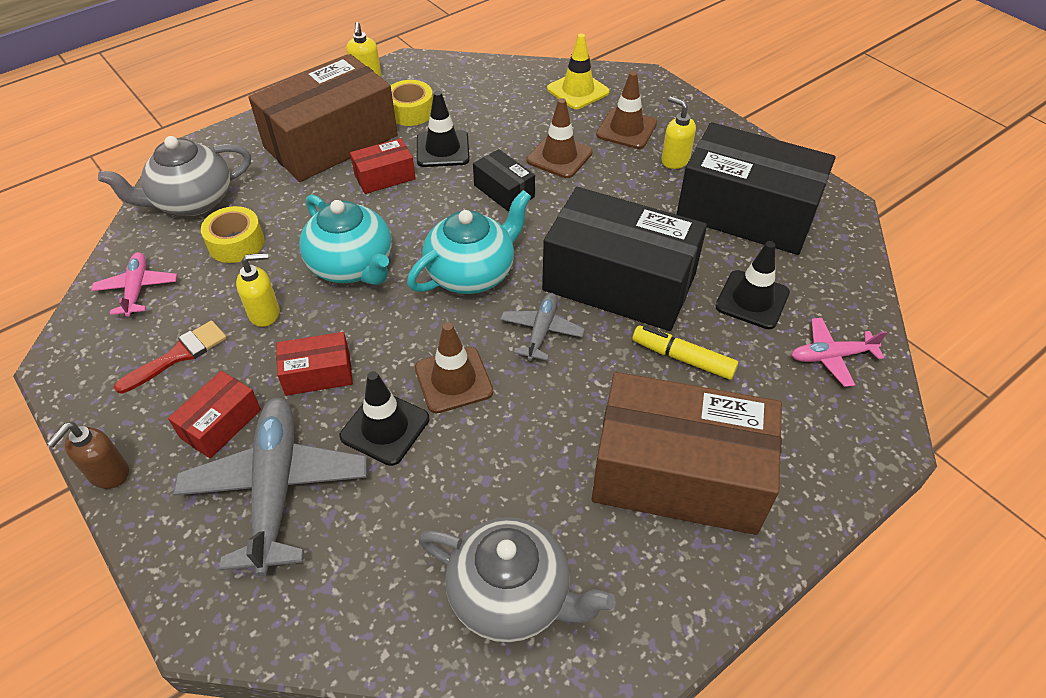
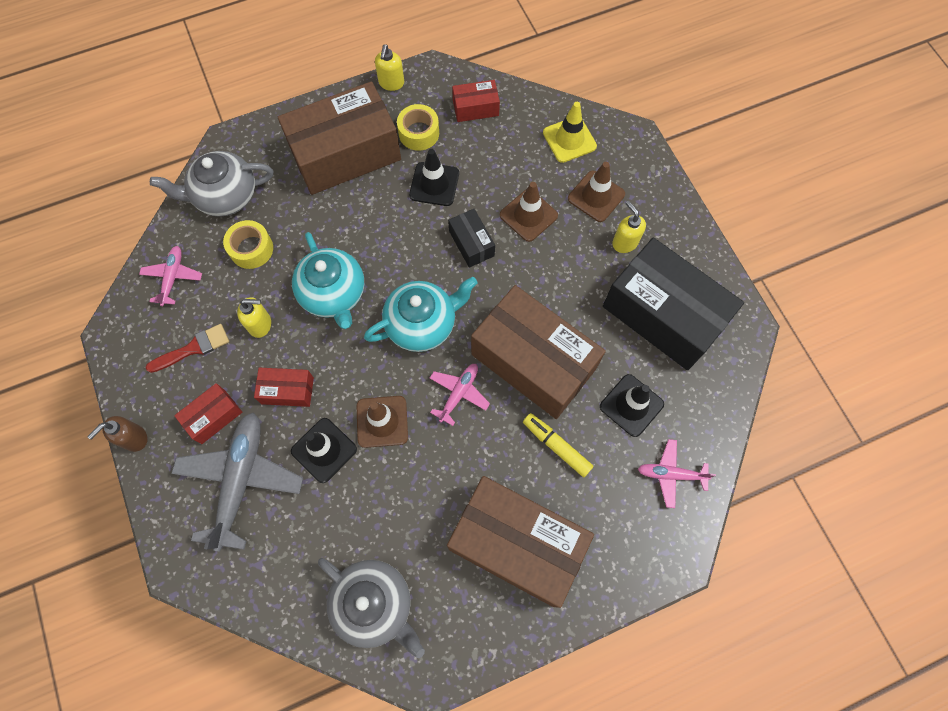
camera: 15 degrees right, 20 degrees up
(385, 177) = (380, 205): red box -> red box (475, 108)
(541, 331) = (459, 393): grey plane -> pink plane
(619, 282) = (533, 362): black box -> brown box

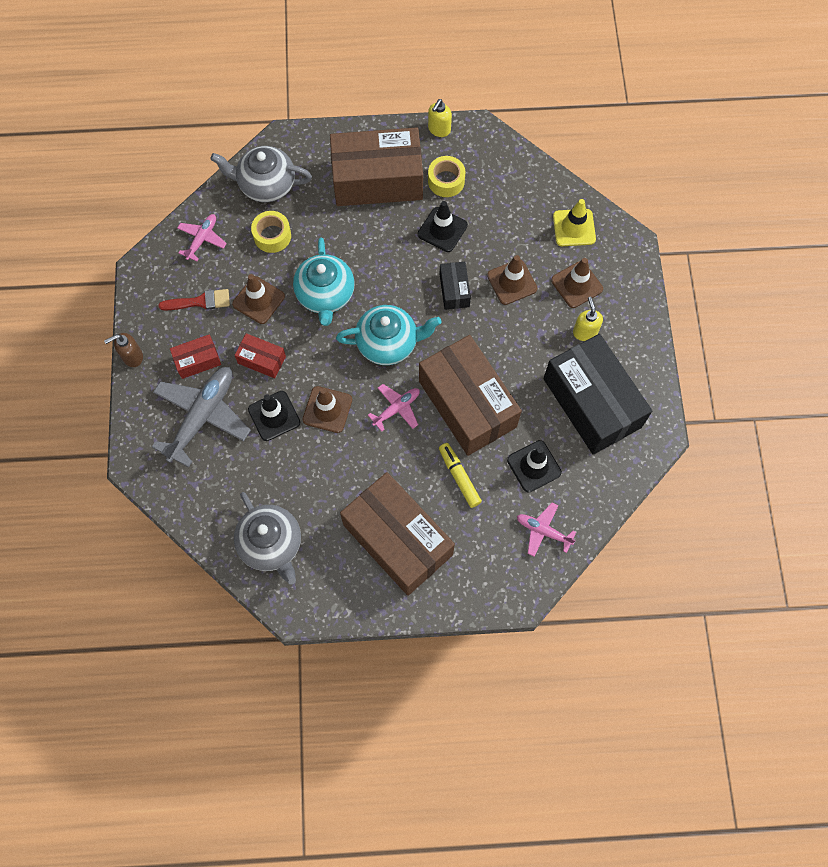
camera: 20 degrees right, 0 degrees up
(260, 324) = (258, 300): yellow soap dispenser -> brown traffic cone
(475, 108) = (503, 174): red box -> none

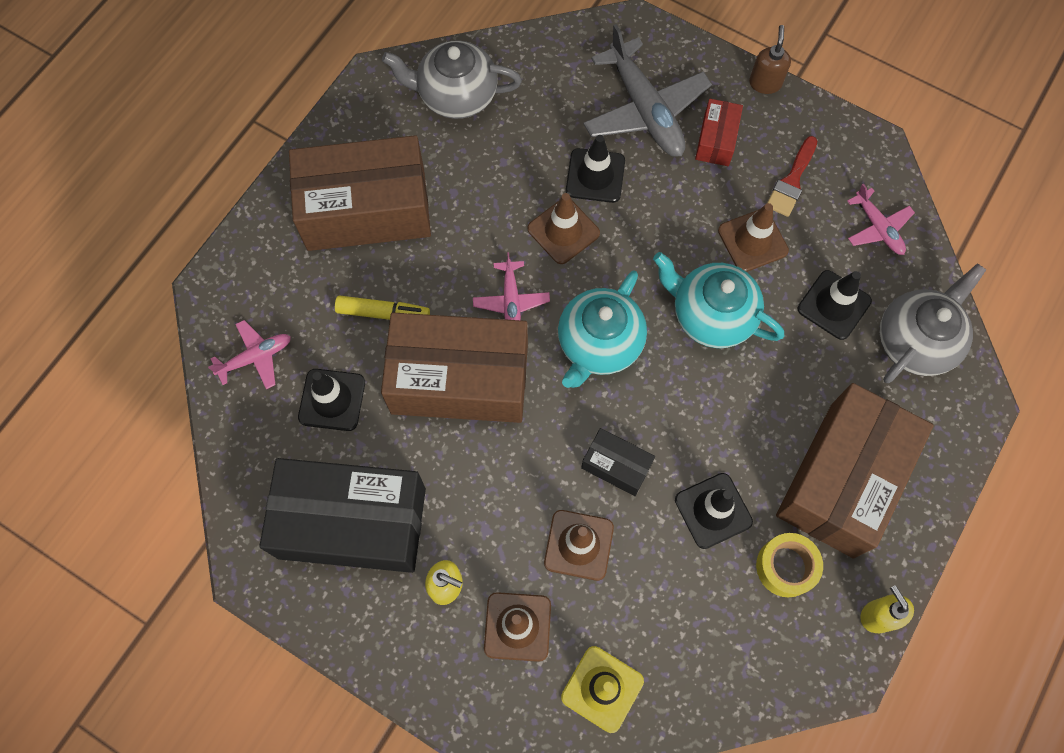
camera: 125 degrees right, 0 degrees up
(262, 360) = (672, 201): red box -> none
(272, 236) = (834, 305): yellow tape -> black traffic cone

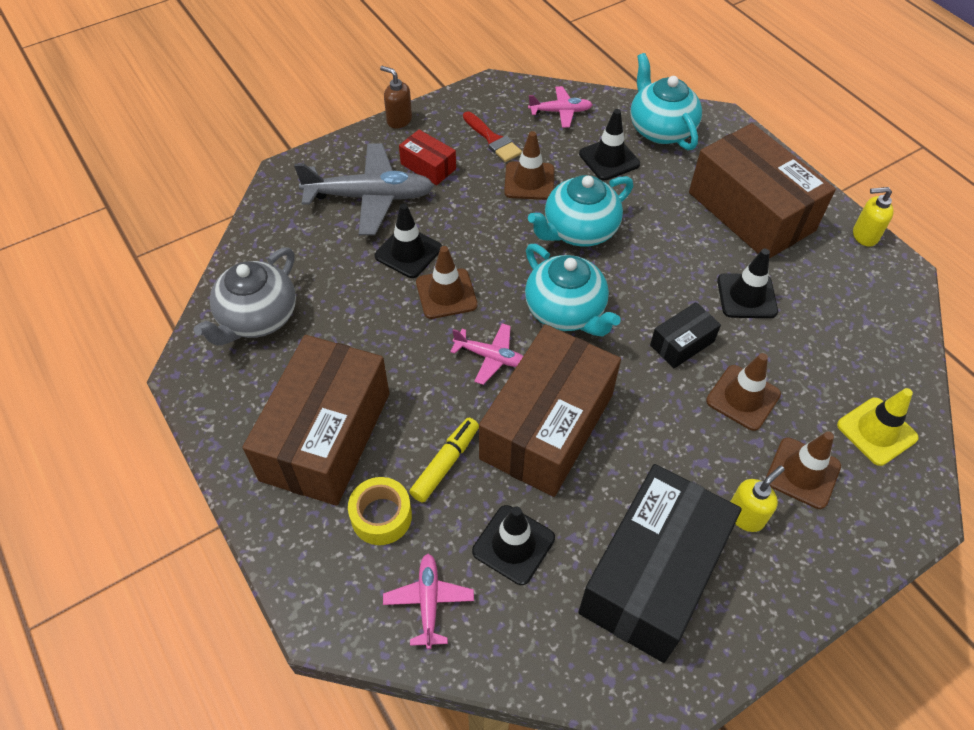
camera: 65 degrees left, 15 degrees down
(785, 567) = (809, 271): yellow tape -> yellow tape (381, 516)
(916, 340) = (660, 129): grey teapot -> turquoise teapot

